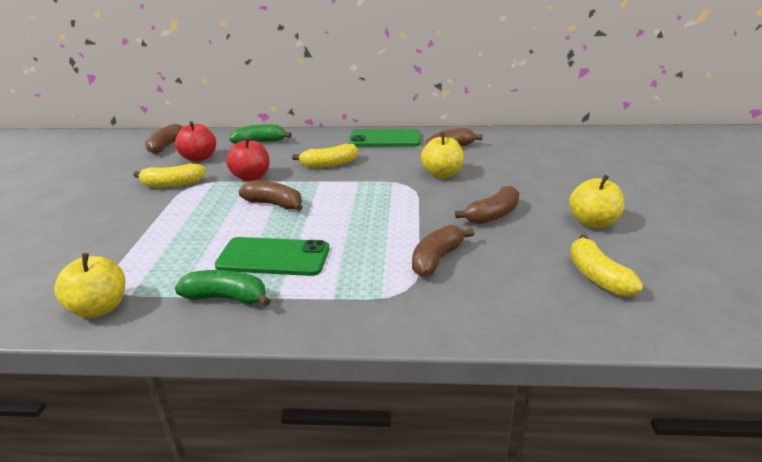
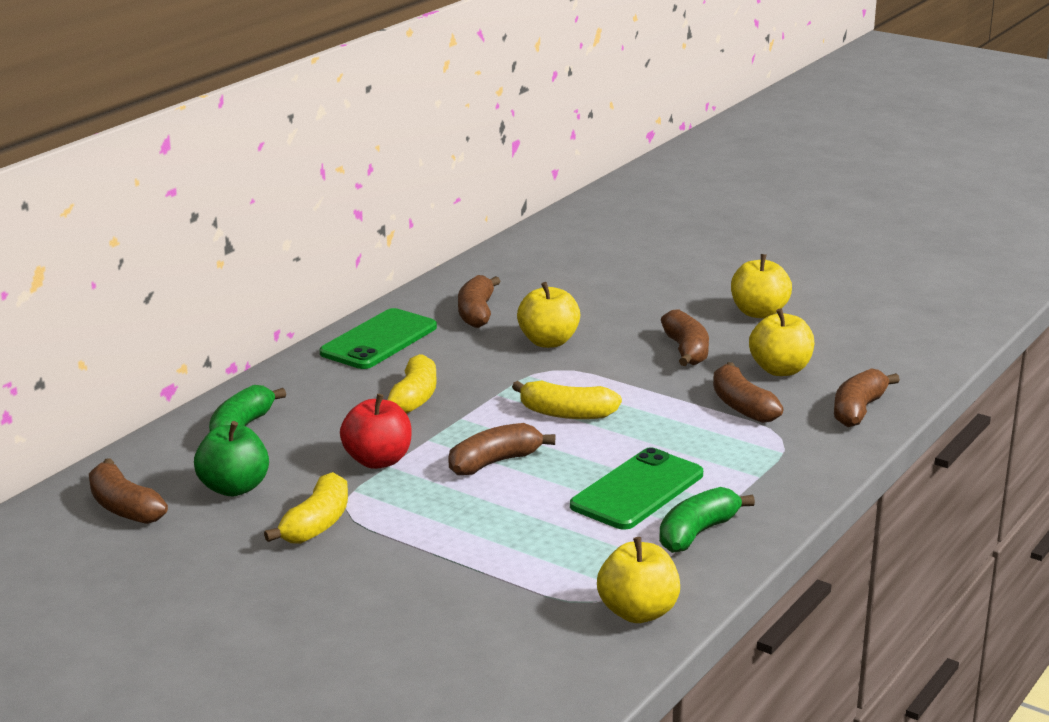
camera: 60 degrees left, 5 degrees down
(199, 158) = (234, 488): red apple -> green apple
(495, 313) = (858, 410): none -> brown banana
(515, 257) = (780, 370): none -> yellow apple
(597, 276) = (849, 349): yellow banana -> yellow banana (566, 413)

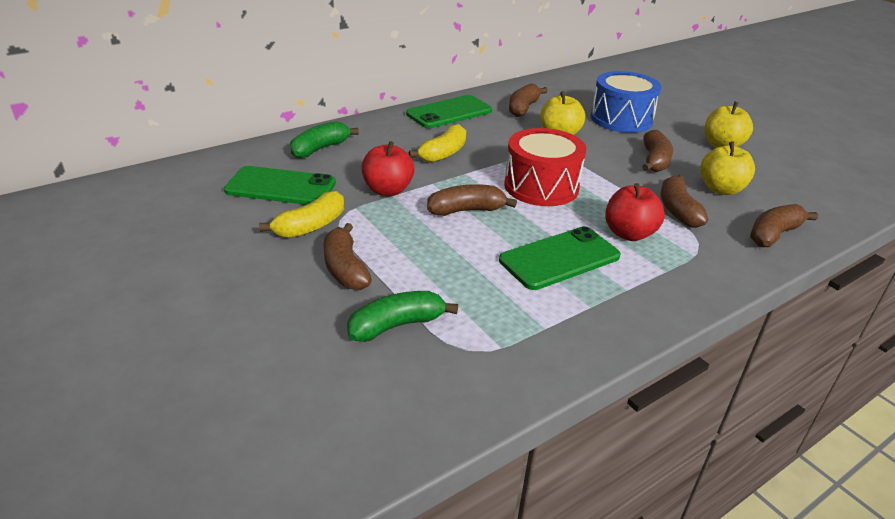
camera: 20 degrees right, 10 degrees up
(124, 507) = (203, 183): brown banana -> brown banana (345, 268)
(234, 488) = (281, 187): green apple -> green phone
(566, 413) = (541, 186): yellow banana -> red drum
(616, 302) = (621, 119): none -> blue drum
(638, 612) = (496, 372): yellow apple -> none
(697, 533) = (588, 308): green banana -> green banana (397, 325)
(700, 445) = (629, 234): none -> red apple

